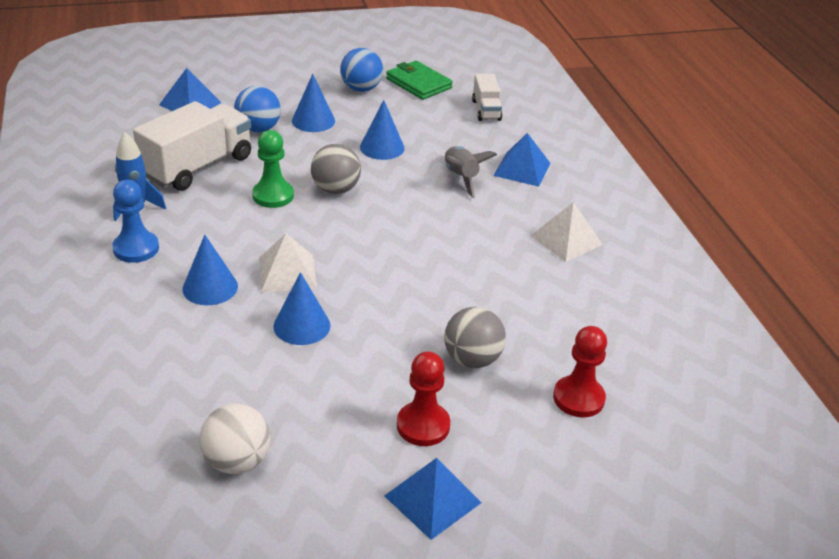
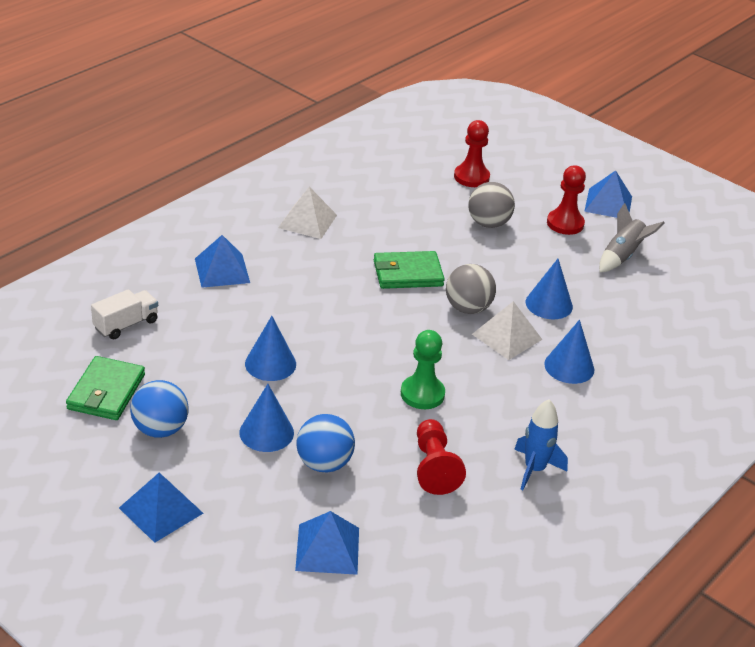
camera: 125 degrees left, 0 degrees up
(136, 248) = (581, 433): blue pawn -> none
(198, 167) = (434, 467): white truck -> red pawn
(237, 461) = (678, 278): white ball -> none
(292, 68) = (161, 510): none -> blue pyramid
(335, 189) = (371, 361): grey ball -> grey ball (468, 308)
(432, 260) = (407, 274): none -> green wallet
(461, 178) = (273, 298): grey rocket -> grey rocket (622, 256)

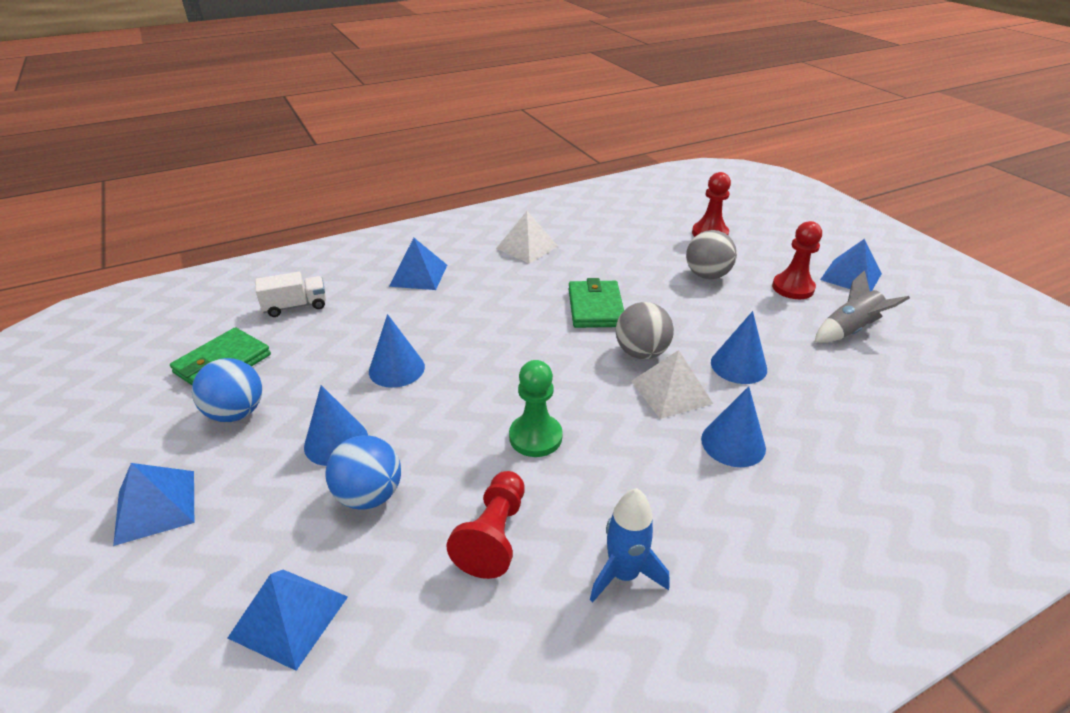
camera: 25 degrees right, 0 degrees up
(407, 274) = (595, 307): green wallet -> green wallet turned 75 degrees clockwise

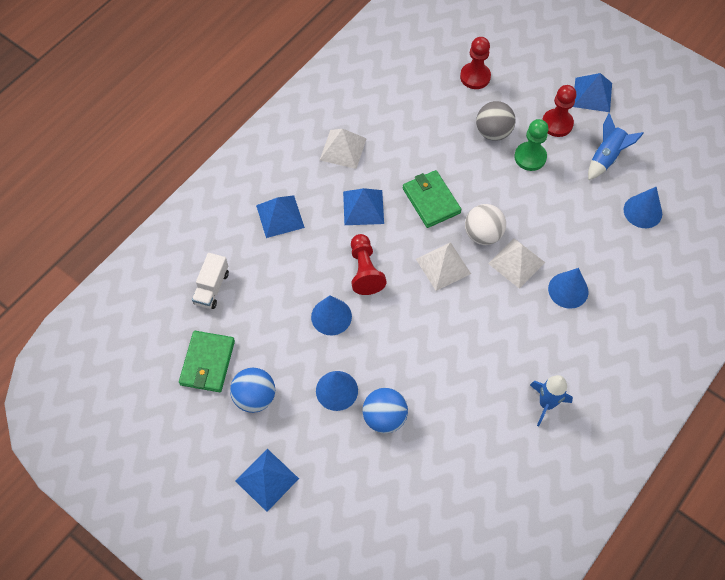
camera: 25 degrees left, 25 degrees up
(289, 616) = (396, 502): blue pyramid -> blue pyramid (363, 207)
(295, 306) = (212, 288): white truck -> white truck turned 150 degrees clockwise
(494, 535) = (469, 411): red pawn -> red pawn (365, 271)
(535, 437) = (454, 334): green pawn -> green pawn (530, 157)
(570, 366) = (443, 266): none -> white pyramid
(641, 353) = (483, 234): grey ball -> white ball
(738, 365) = (548, 221): blue cone -> blue cone (642, 211)
(850, 330) = (606, 157): grey rocket -> blue rocket

